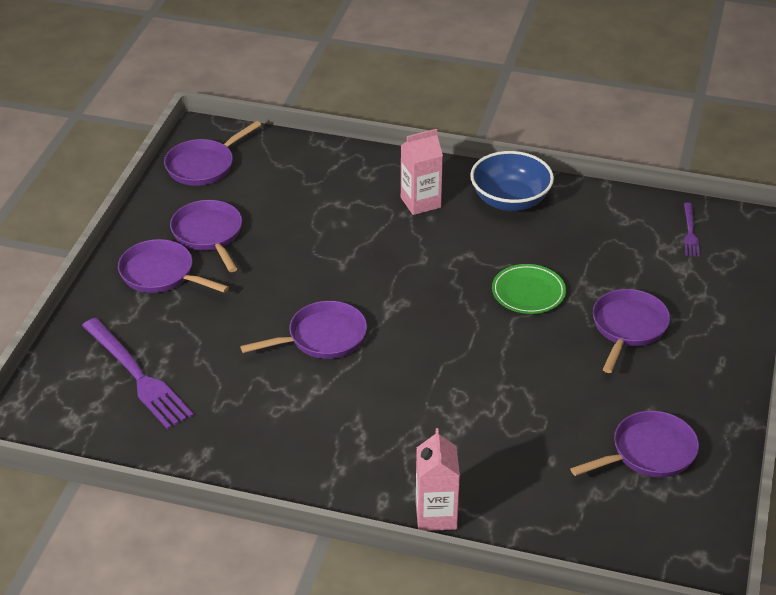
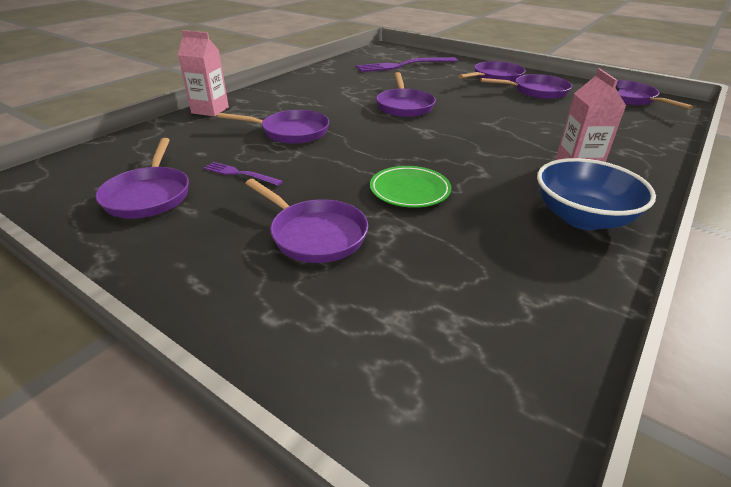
camera: 110 degrees right, 5 degrees down
(457, 410) = (291, 132): none -> purple pan
(690, 232) = (485, 367): purple fork -> purple fork (240, 174)

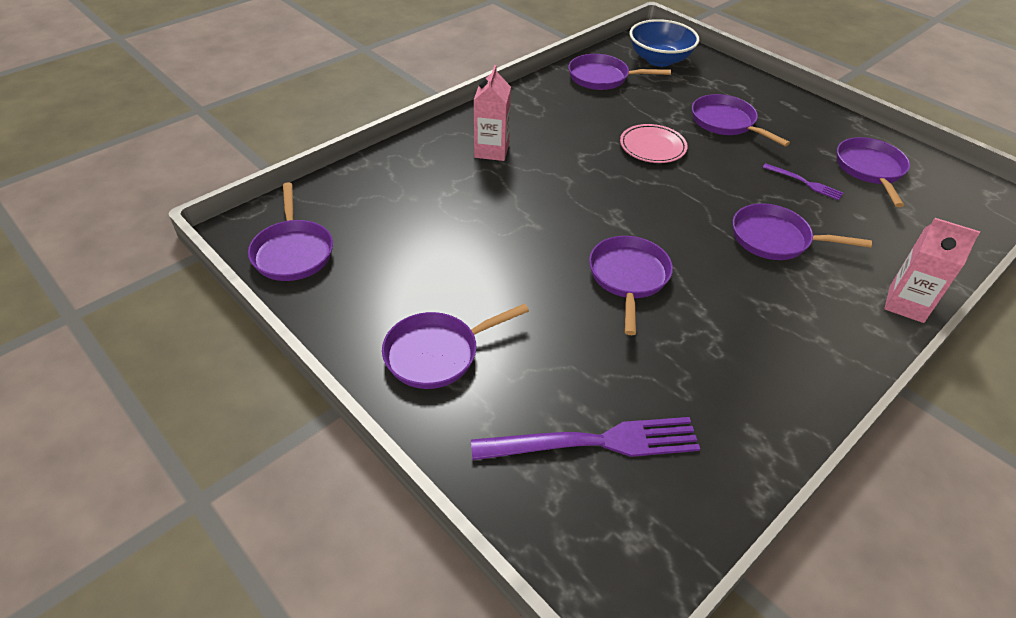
camera: 170 degrees left, 10 degrees up
(409, 190) = (652, 147): green plate -> pink plate
(537, 91) = (407, 292): purple pan -> purple pan (602, 78)
(582, 218) = (533, 110): blue bowl -> blue bowl (659, 59)

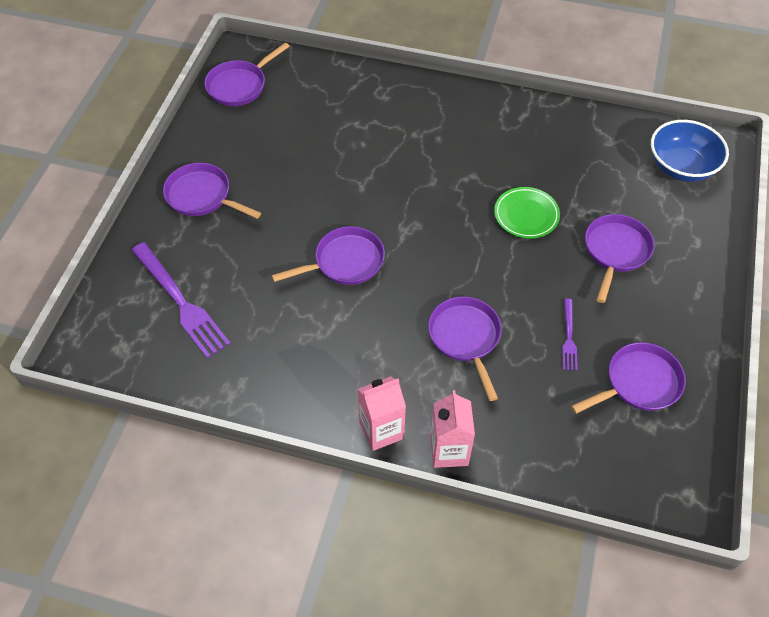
camera: 60 degrees right, 10 degrees up
(491, 150) = (429, 123): pink carton -> pink carton (381, 430)
(602, 78) = (605, 141): purple pan -> none
(652, 147) = (526, 215): pink plate -> green plate

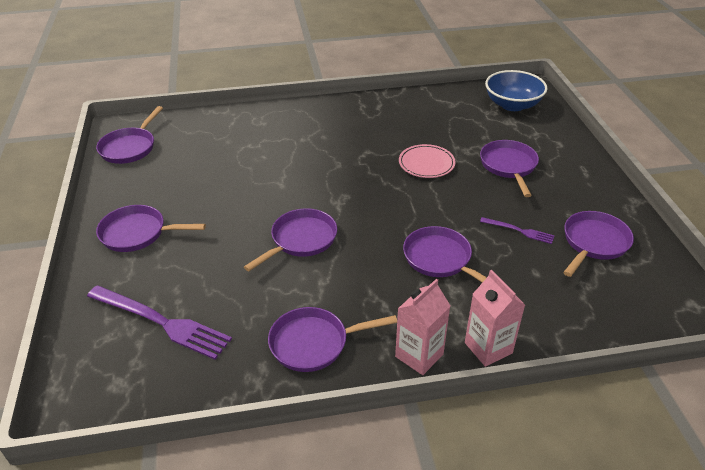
camera: 25 degrees left, 15 degrees down
(297, 378) = (314, 343): none -> purple pan
(526, 215) = (426, 164): green plate -> pink plate
(568, 337) = (519, 231): purple fork -> purple fork turned 45 degrees counterclockwise

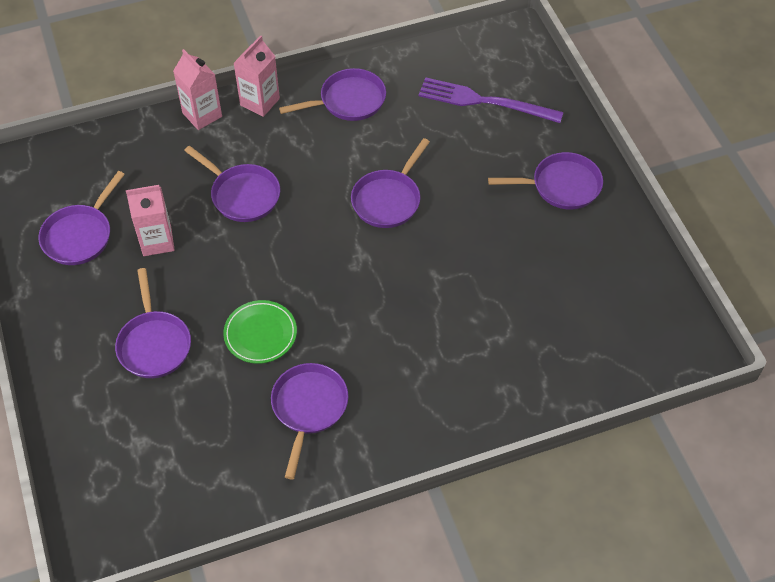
camera: 170 degrees right, 15 degrees up
(130, 147) = (655, 313): purple pan -> purple pan (308, 408)
(426, 164) = (260, 334): pink plate -> green plate
(512, 105) = (129, 489): blue bowl -> none
(519, 231) = (157, 241): purple fork -> pink carton

